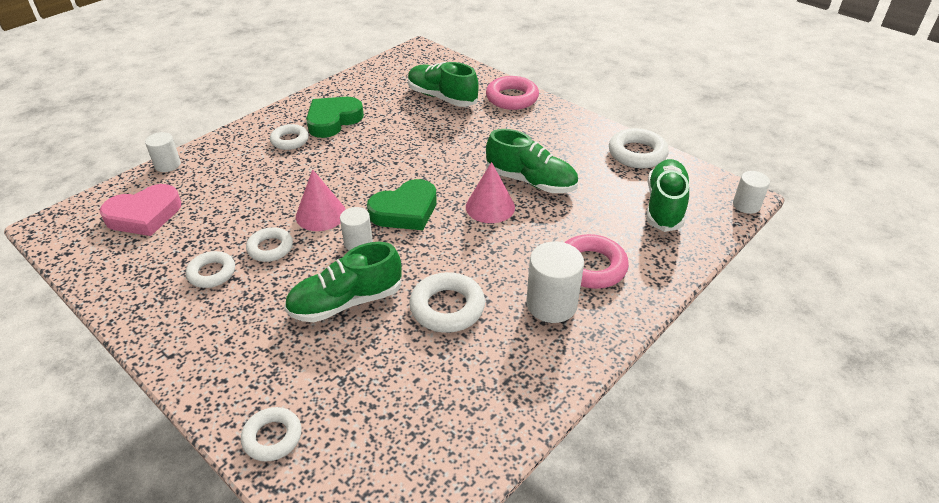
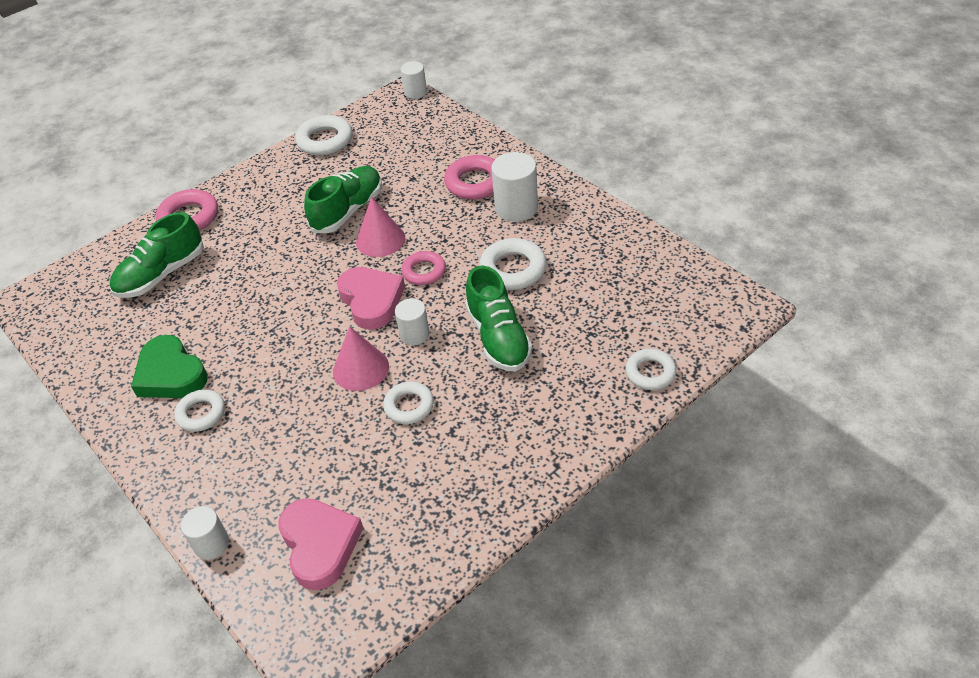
camera: 80 degrees left, 5 degrees up
(212, 273) = (441, 452): white ring -> none
(405, 211) = (371, 300): green heart -> pink heart
(444, 241) = (424, 271): none -> pink ring
(664, 206) = (406, 134): green shoe -> none

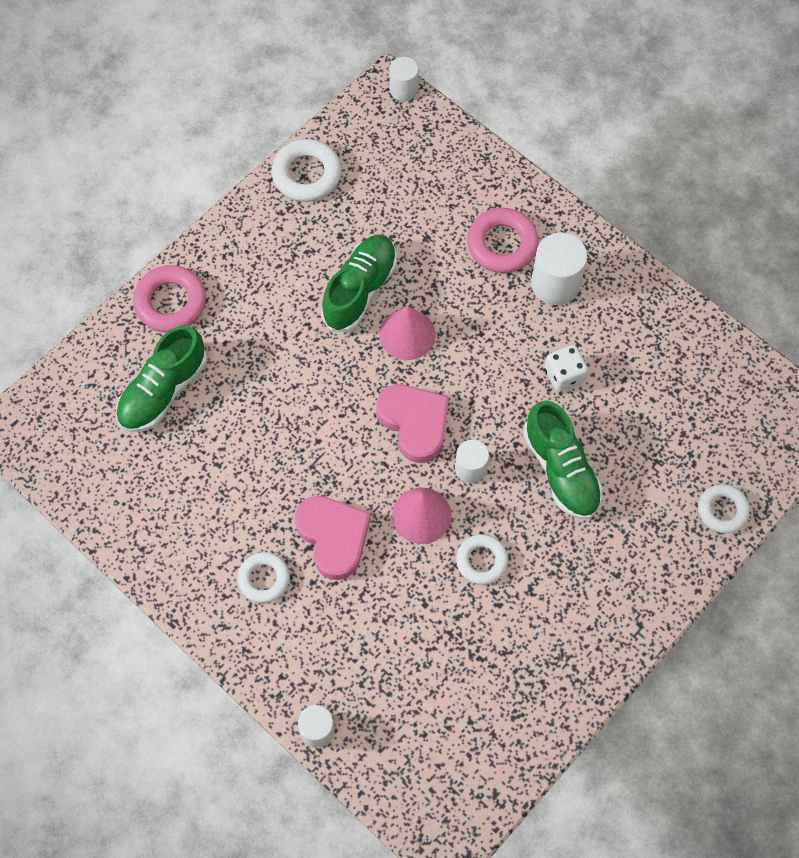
camera: 10 degrees left, 20 degrees up
(171, 374) = (216, 529): green heart -> none
(320, 545) = (424, 725): pink heart -> pink heart (333, 537)
(424, 271) = (465, 380): pink ring -> none
(513, 269) = (564, 375): white ring -> white dice

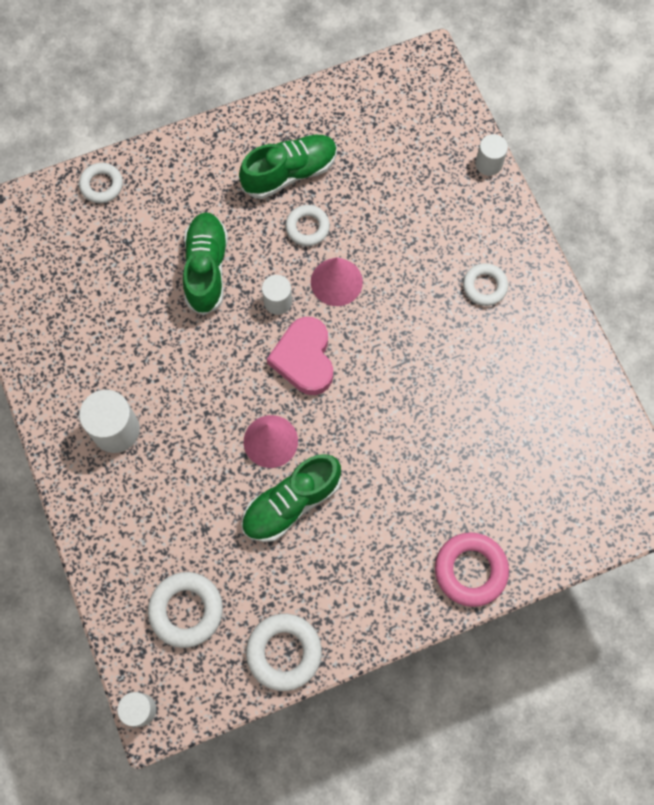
camera: 155 degrees left, 5 degrees up
(163, 391) = (508, 484): green shoe -> green shoe (289, 173)
(333, 537) = (415, 295): pink heart -> none
(407, 171) = (186, 610): none -> white ring
(502, 244) = (140, 490): pink ring -> none
(564, 375) = (158, 344): white dice -> none

